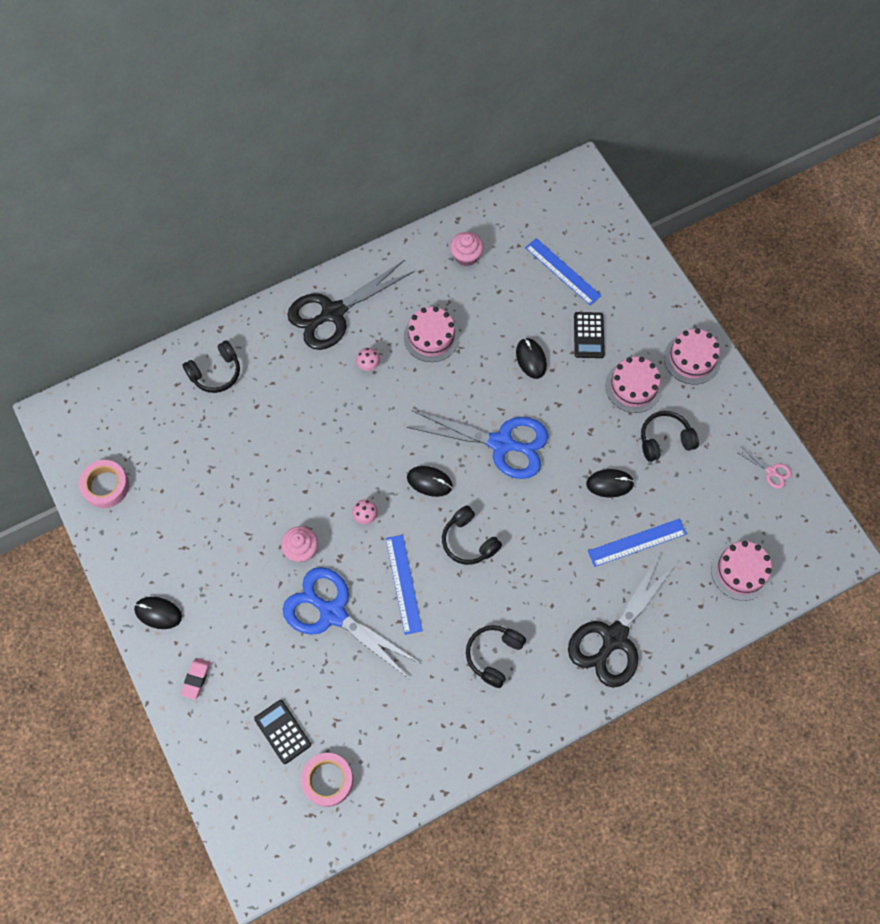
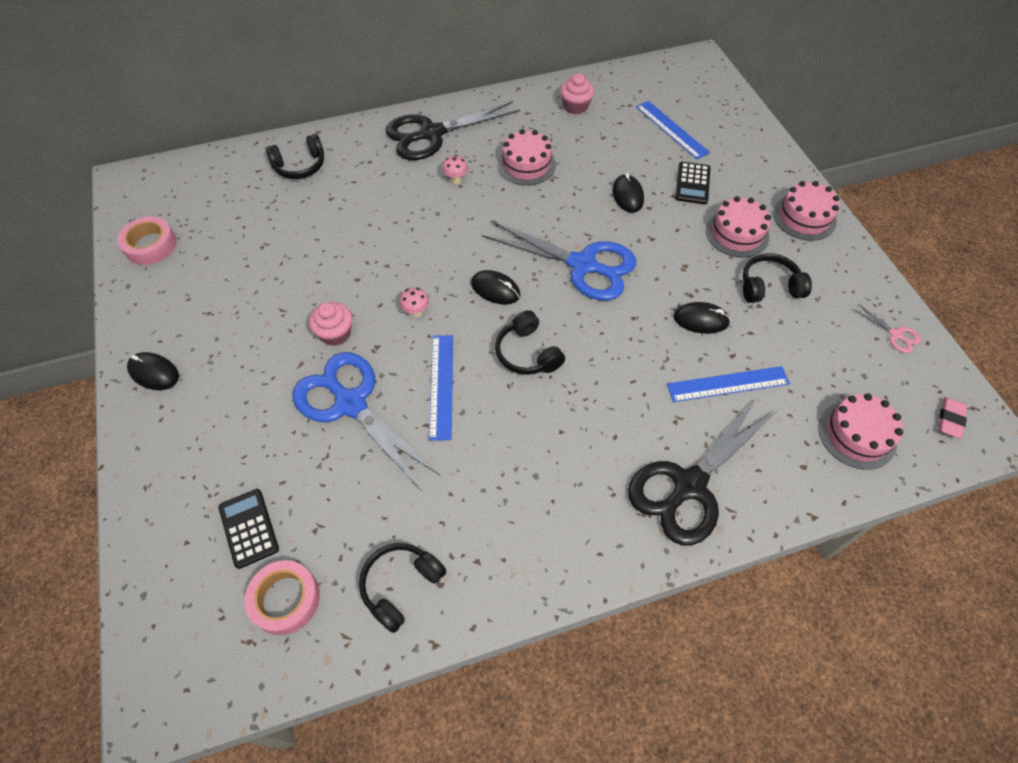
camera: 10 degrees right, 10 degrees down
(196, 679) = (168, 449): pink eraser -> pink eraser (949, 419)
(493, 655) = (533, 482): black headphones -> black headphones (401, 586)

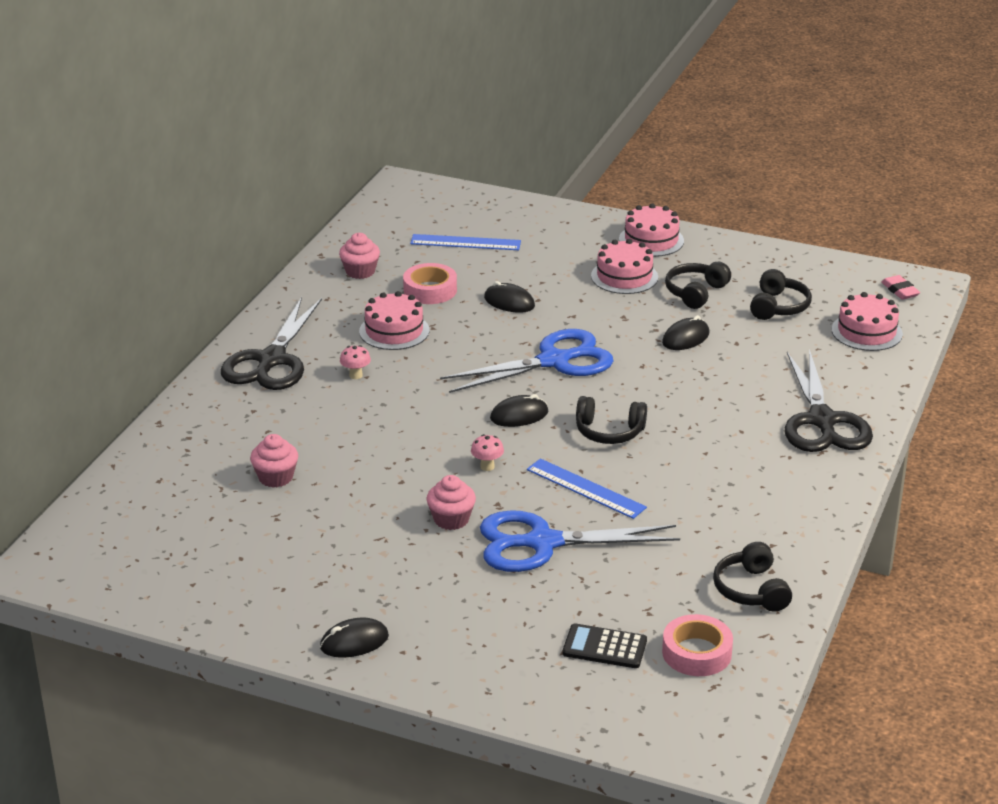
camera: 50 degrees left, 25 degrees down
(150, 245) = (169, 587): pink tape -> pink tape (430, 290)
(300, 166) = (194, 452): black headphones -> black headphones (778, 307)
(306, 217) = (275, 477): none -> pink cupcake
(692, 183) = (542, 266): black calculator -> none
(728, 384) = (759, 359): blue ruler -> none
(895, 334) = (808, 269): pink scissors -> none

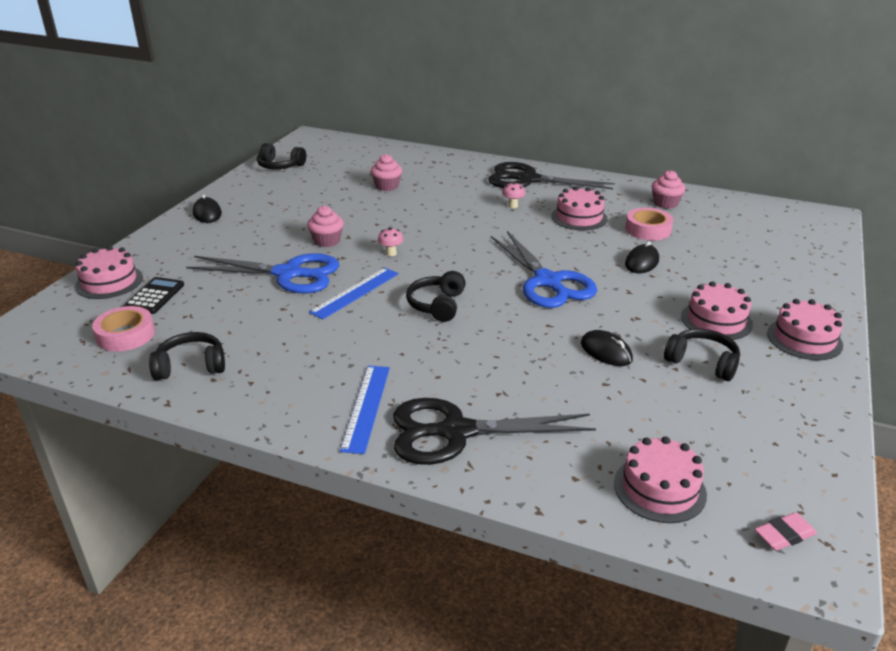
camera: 90 degrees right, 0 degrees up
(465, 242) = (738, 243): blue ruler -> blue ruler (366, 407)
(519, 415) = (462, 266): black mouse -> none
(542, 543) = (288, 274): blue scissors -> blue scissors turned 105 degrees clockwise
(569, 697) = (109, 282): none -> pink cake
(778, 307) = (695, 419): black headphones -> black headphones (280, 166)

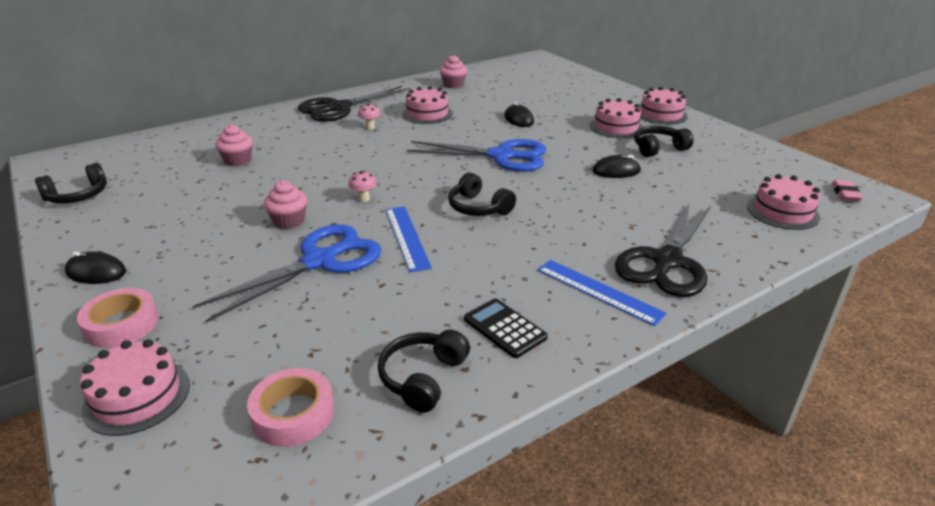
camera: 55 degrees left, 0 degrees up
(154, 296) = (233, 365): black calculator -> black calculator (504, 328)
(648, 229) = (479, 102): pink tape -> pink tape (122, 324)

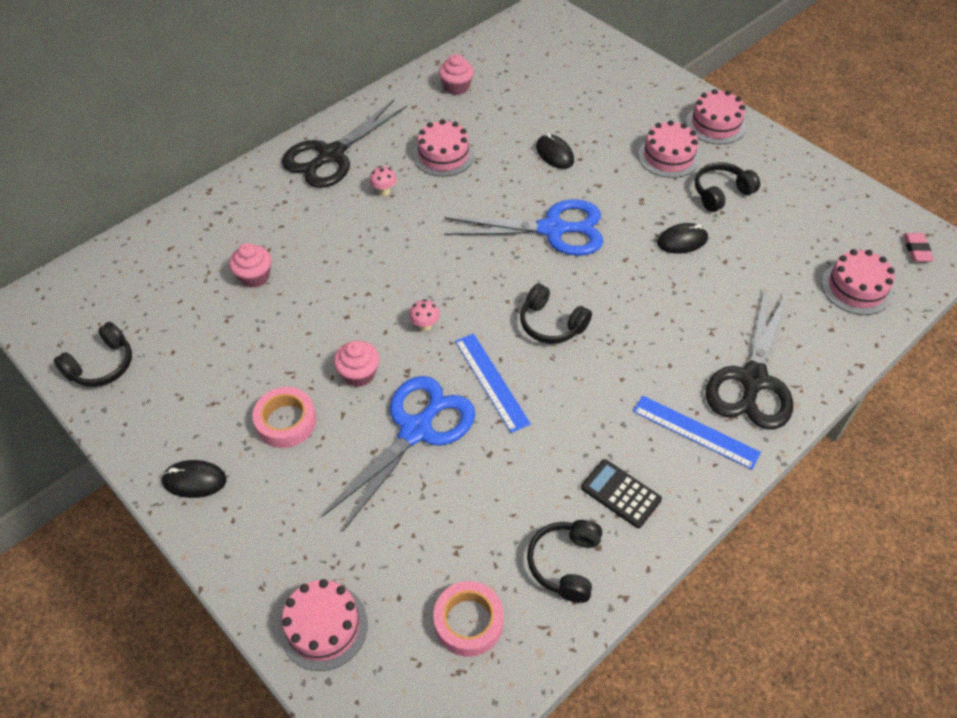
camera: 10 degrees left, 20 degrees up
(122, 324) = (261, 546): pink tape -> pink tape (286, 422)

